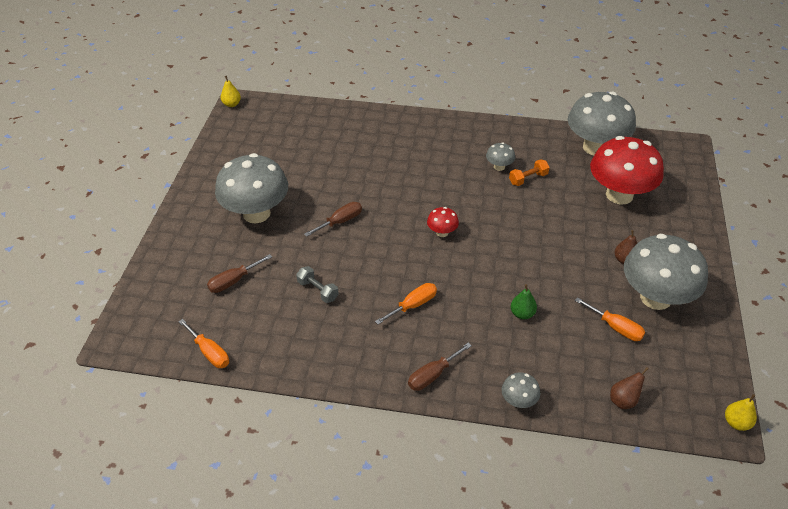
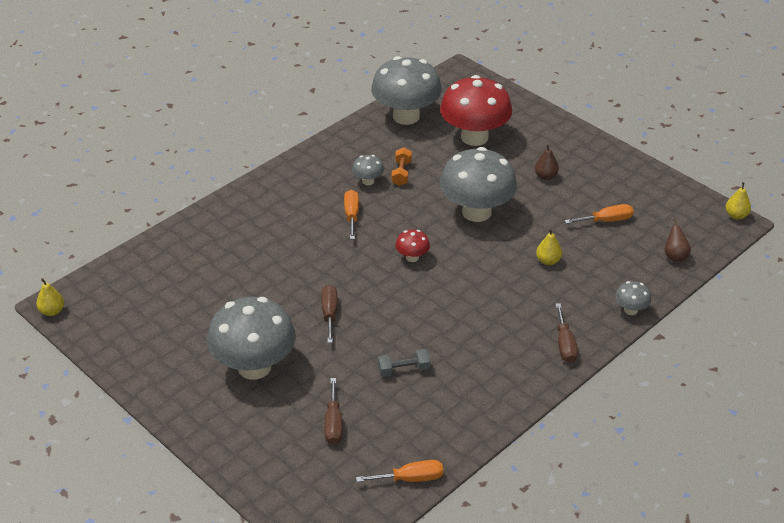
camera: 55 degrees left, 5 degrees down
(413, 305) = (479, 318): orange screwdriver -> orange screwdriver (351, 215)
(522, 314) = (548, 261): green pear -> yellow pear
(655, 298) = (597, 184): grey mushroom -> grey mushroom (476, 212)

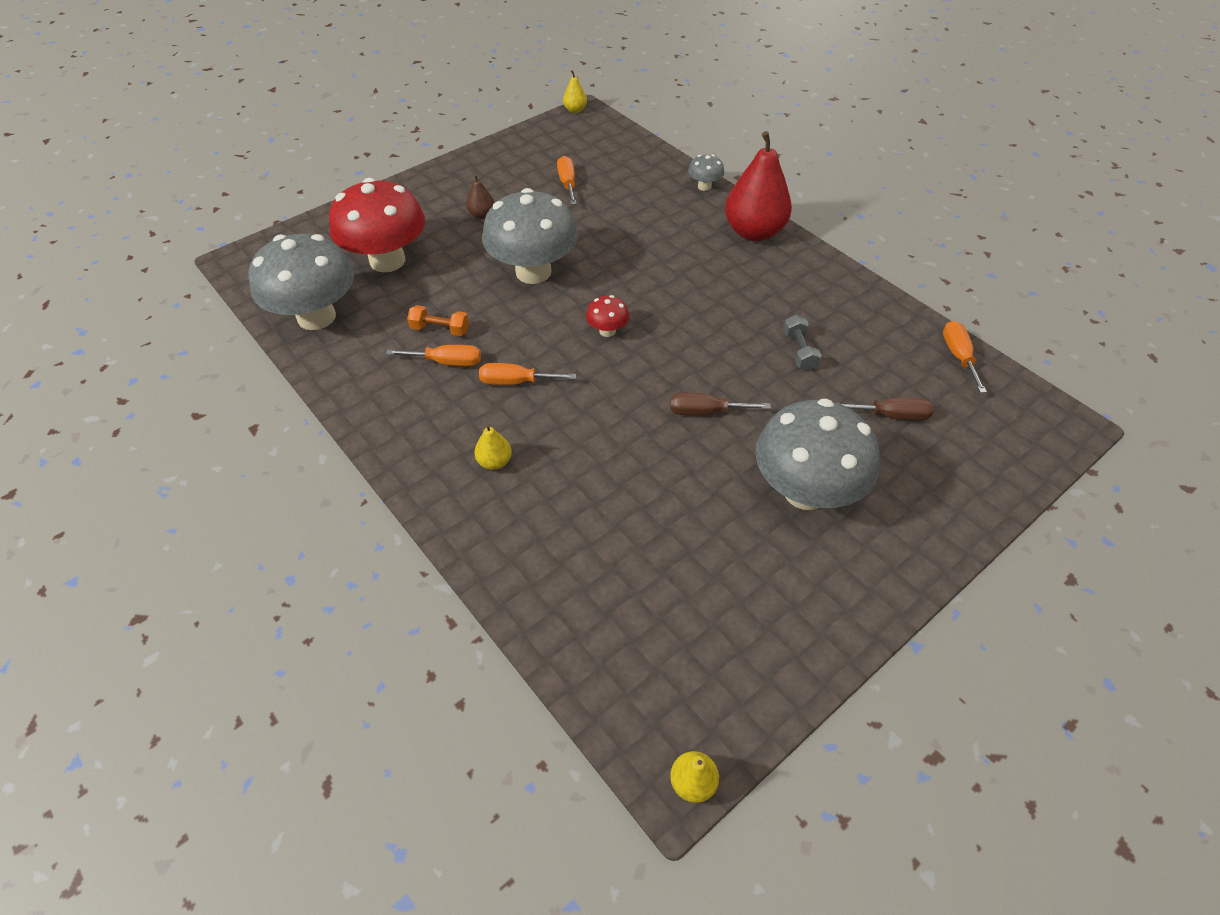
camera: 85 degrees left, 10 degrees up
(368, 181) = (447, 362): grey mushroom -> orange screwdriver
(548, 261) = (626, 229): yellow pear -> yellow pear (494, 462)
(565, 344) = (754, 232): brown screwdriver -> red pear
(675, 256) = (629, 151): brown pear -> none

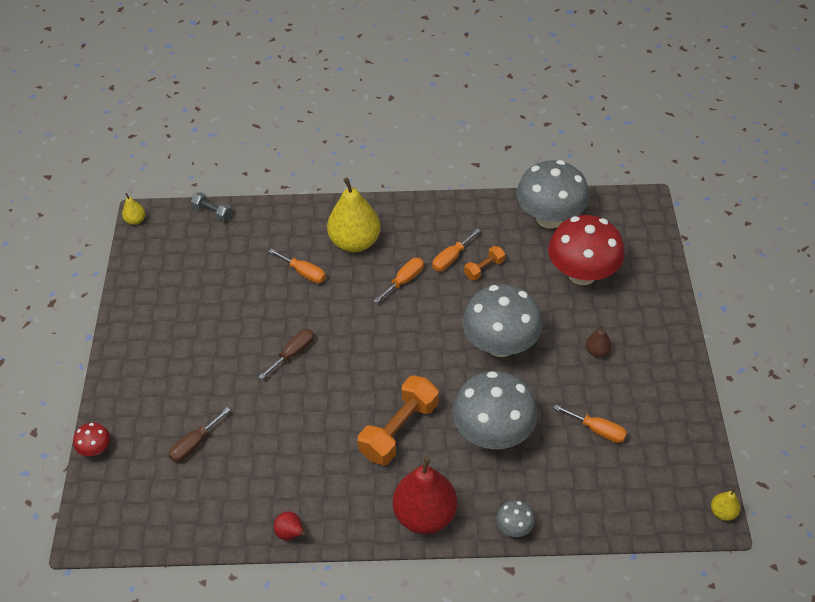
camera: 130 degrees right, 0 degrees up
(494, 462) = (355, 242): yellow pear -> yellow pear, size x2.27
(607, 331) = (404, 349): red mushroom -> red mushroom (96, 449)
(698, 286) = (399, 430): none -> orange dumbbell
(799, 351) = (287, 439): grey dumbbell -> grey dumbbell (213, 212)
(805, 491) = (199, 358): grey mushroom -> grey mushroom (493, 433)
(870, 293) = (291, 533): none -> red pear
(958, 356) = (190, 530): orange screwdriver -> orange screwdriver (304, 273)

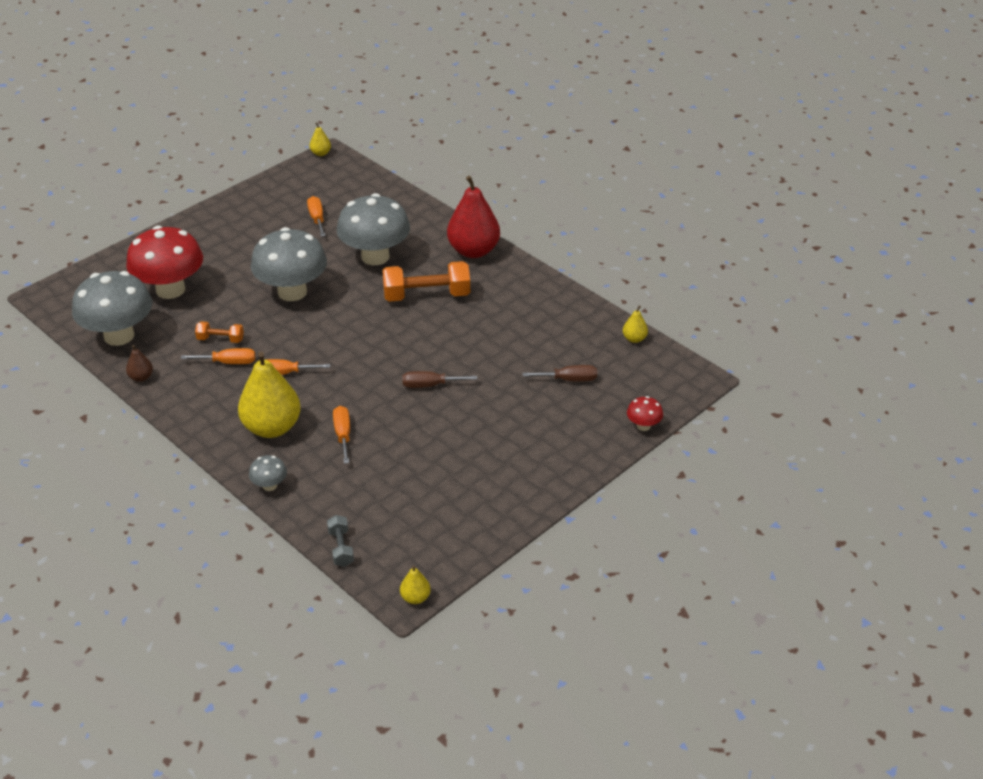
camera: 135 degrees left, 10 degrees down
(179, 534) = (634, 339): none -> yellow pear
(291, 533) = (563, 294): red pear -> none
(514, 527) = (434, 215): grey mushroom -> grey mushroom (269, 485)
(597, 351) = (245, 248): brown pear -> brown pear (141, 377)

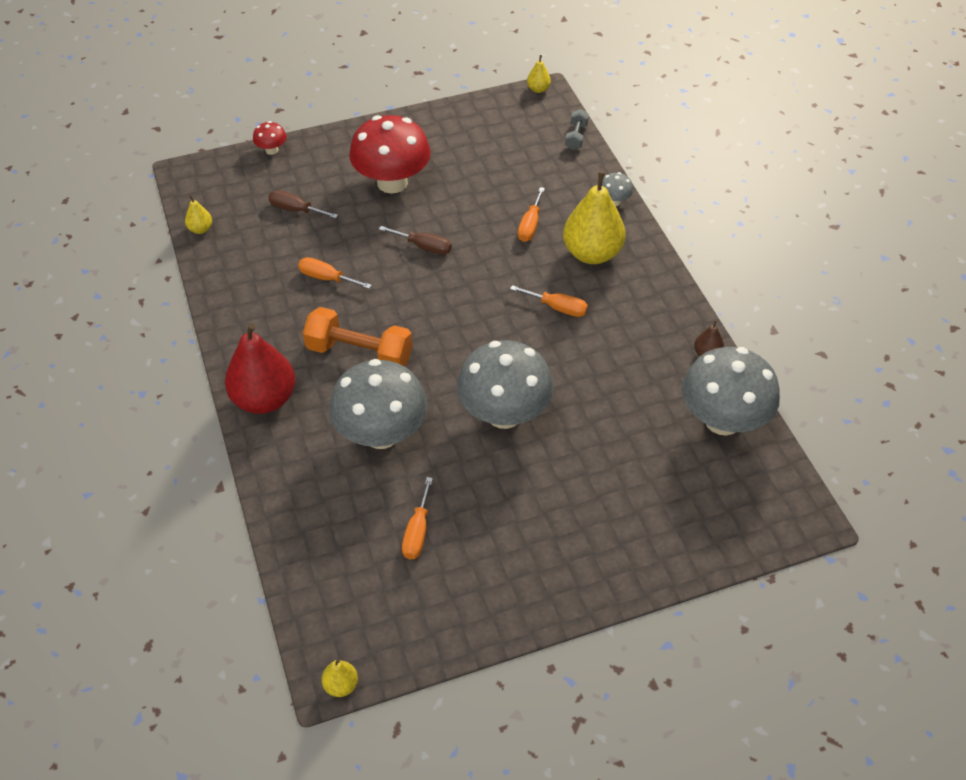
camera: 155 degrees left, 10 degrees up
(170, 289) = (647, 472): red mushroom -> red mushroom (392, 182)
(220, 339) = (609, 374): orange dumbbell -> none
(228, 362) = (609, 340): orange screwdriver -> orange screwdriver (326, 278)

